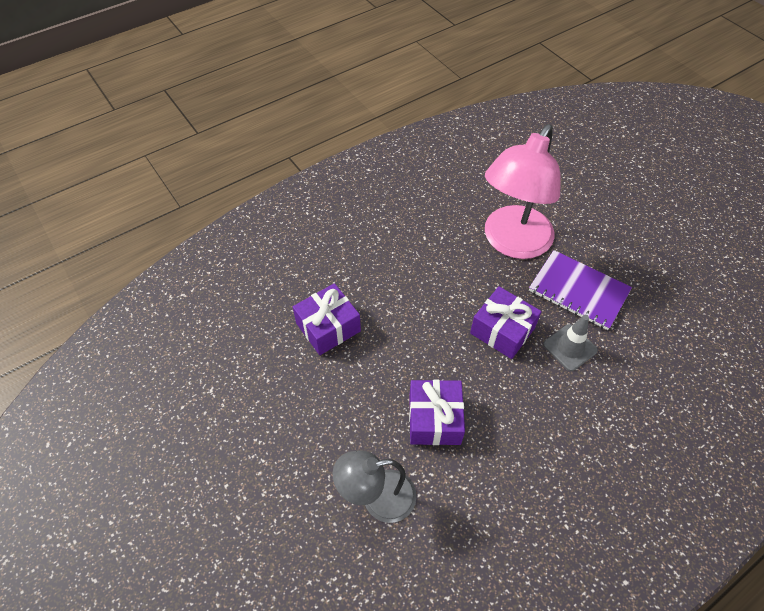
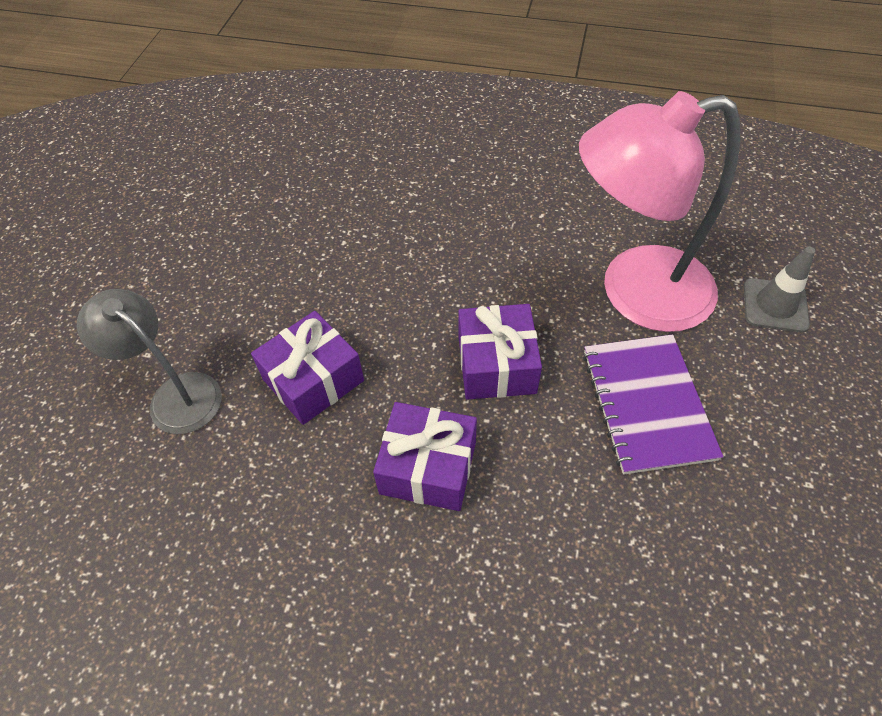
camera: 50 degrees right, 0 degrees up
(328, 327) = (339, 221): purple gift -> purple gift (428, 467)
(570, 347) = (549, 449): grey traffic cone -> grey traffic cone (775, 305)

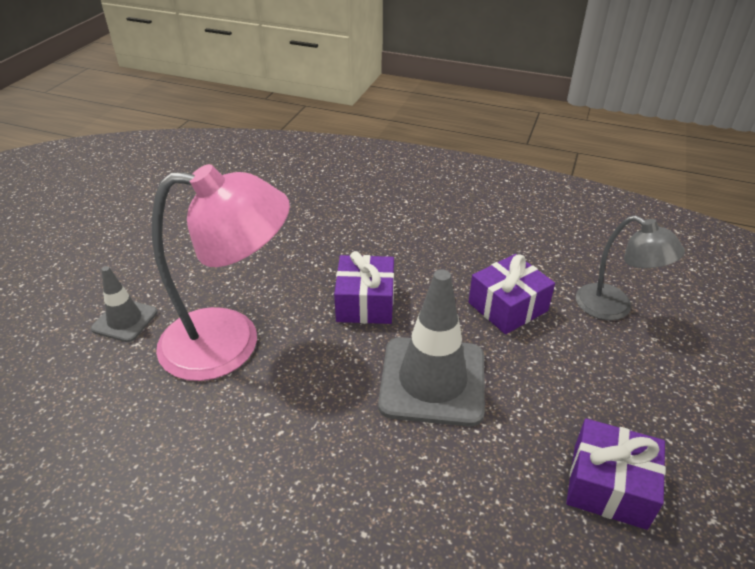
camera: 175 degrees left, 15 degrees down
(406, 275) = (432, 381): none -> grey traffic cone
(428, 467) = (423, 254): purple gift -> purple gift (609, 486)
(647, 404) = (267, 270): purple notebook -> none

